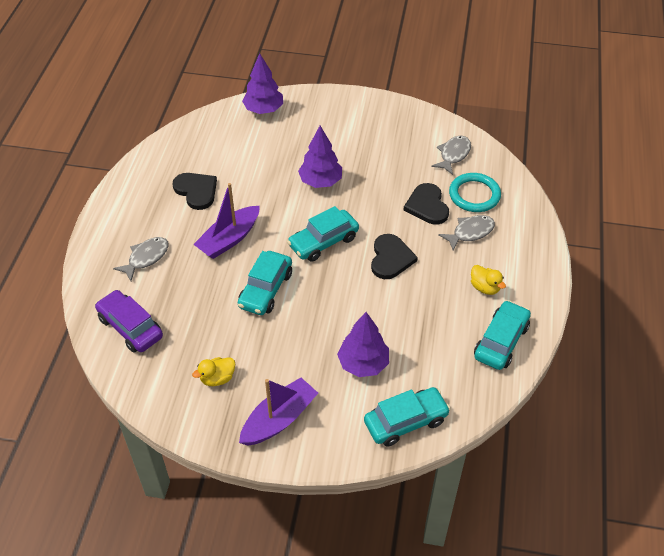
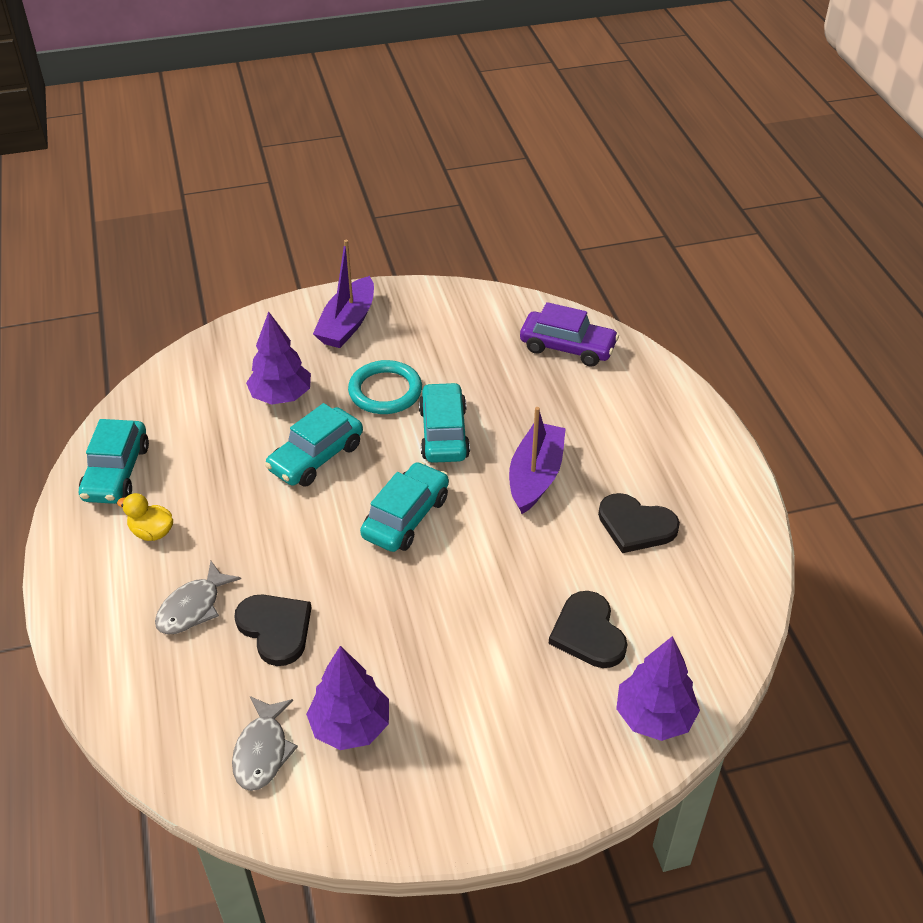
camera: 155 degrees right, 5 degrees down
(146, 258) = (619, 419): grey fish -> none
(217, 378) = (435, 335): yellow duck -> none
(320, 181) = (465, 609): purple tree -> purple tree (350, 726)
(391, 258) = (299, 527): black heart -> black heart (588, 633)
(405, 421) = (211, 361): turquoise car -> turquoise car (316, 457)
(474, 195) = (202, 678): turquoise ring -> turquoise ring (385, 391)

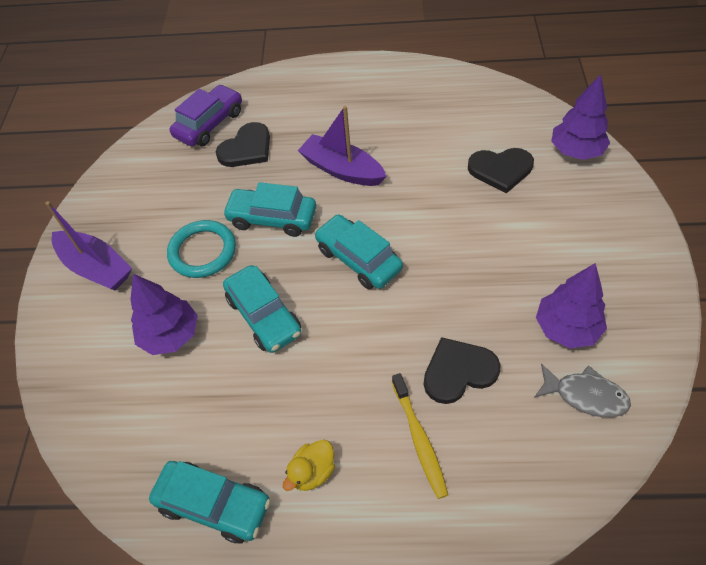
camera: 70 degrees left, 10 degrees up
(193, 607) = (419, 439): grey fish -> yellow toothbrush
(636, 525) = (409, 125): black heart -> black heart (246, 148)

